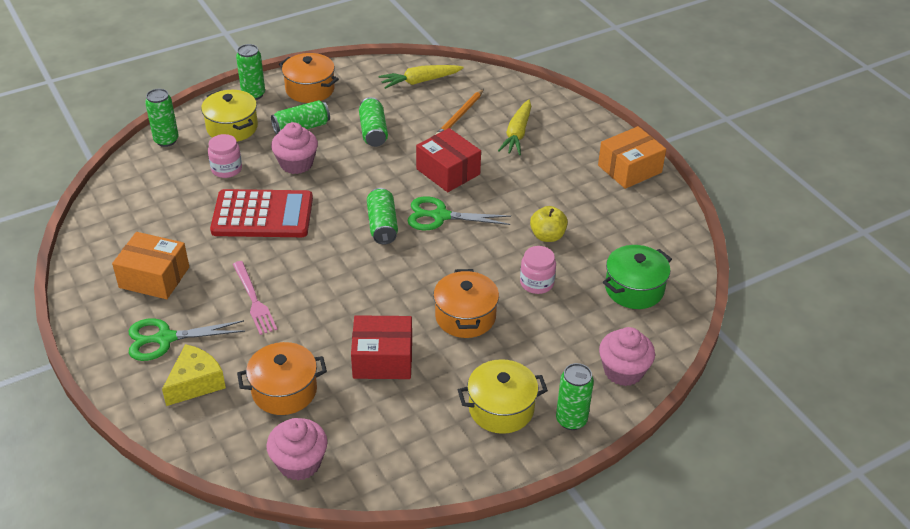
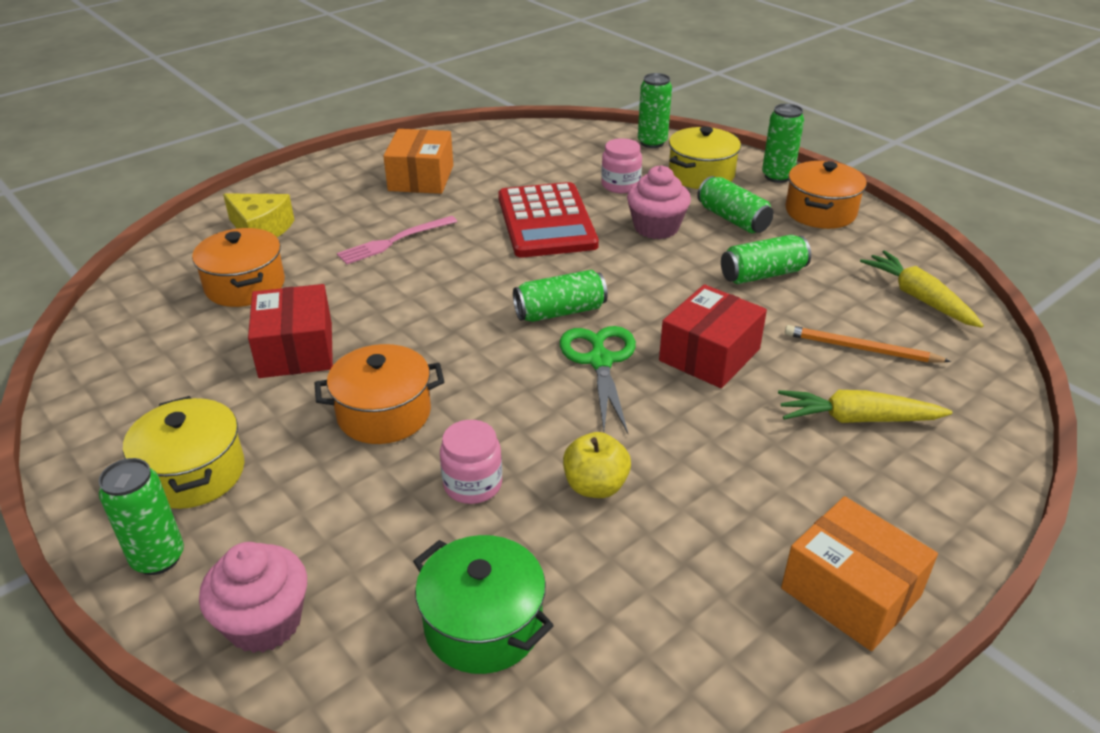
camera: 80 degrees right, 5 degrees down
(165, 338) = (328, 201): green scissors -> none
(299, 463) = (129, 314): pink cupcake -> none

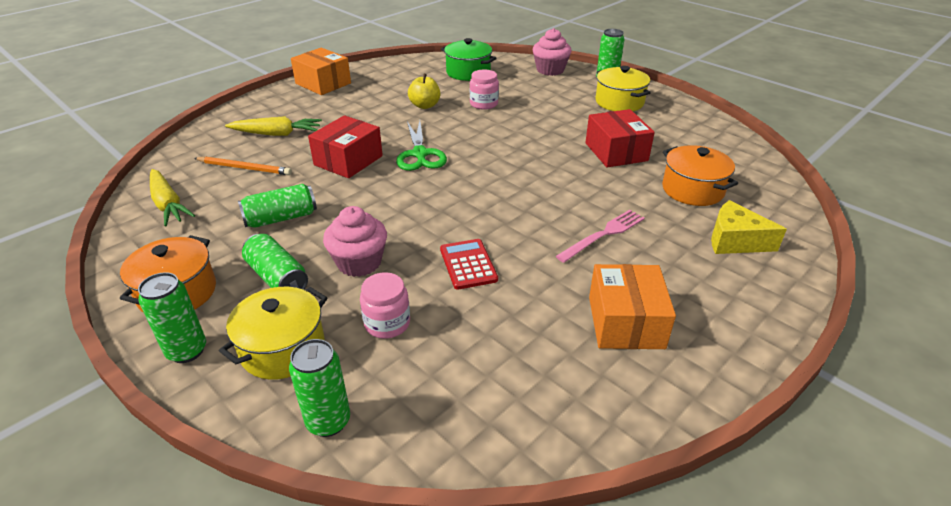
camera: 175 degrees right, 0 degrees up
(384, 414) = (541, 125): orange pot -> none
(546, 221) = (468, 264): red calculator -> red calculator, size x0.54
(560, 312) = (448, 182): green can -> none

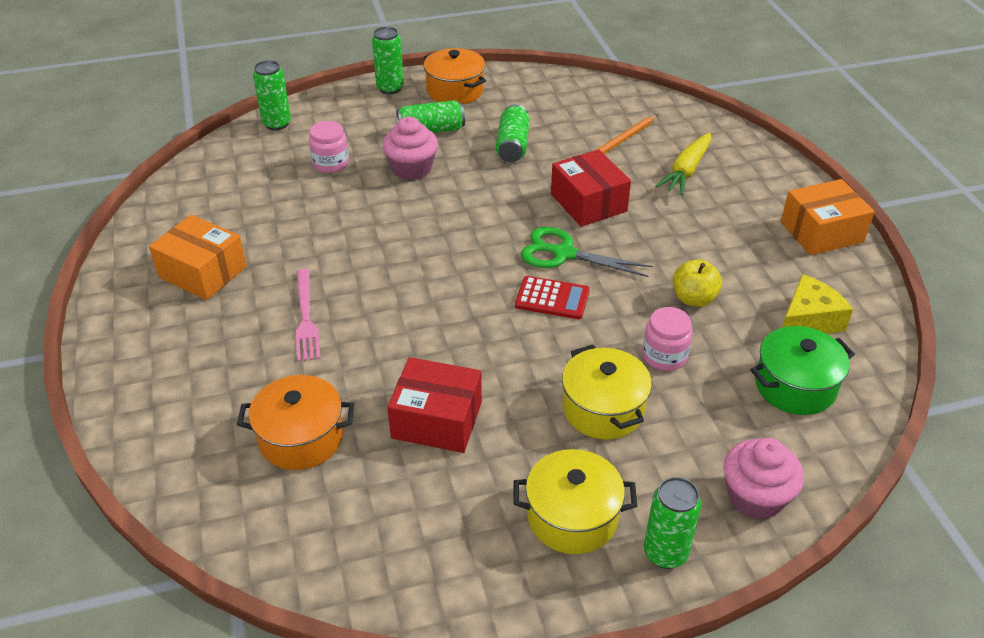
camera: 120 degrees right, 5 degrees up
(168, 204) = (584, 98): yellow carrot -> none
(283, 348) = (353, 120): yellow pot -> yellow pot (603, 409)
(468, 264) = (352, 220): red calculator -> red calculator (552, 298)
(735, 241) = (199, 408): yellow cheese -> yellow cheese (808, 320)

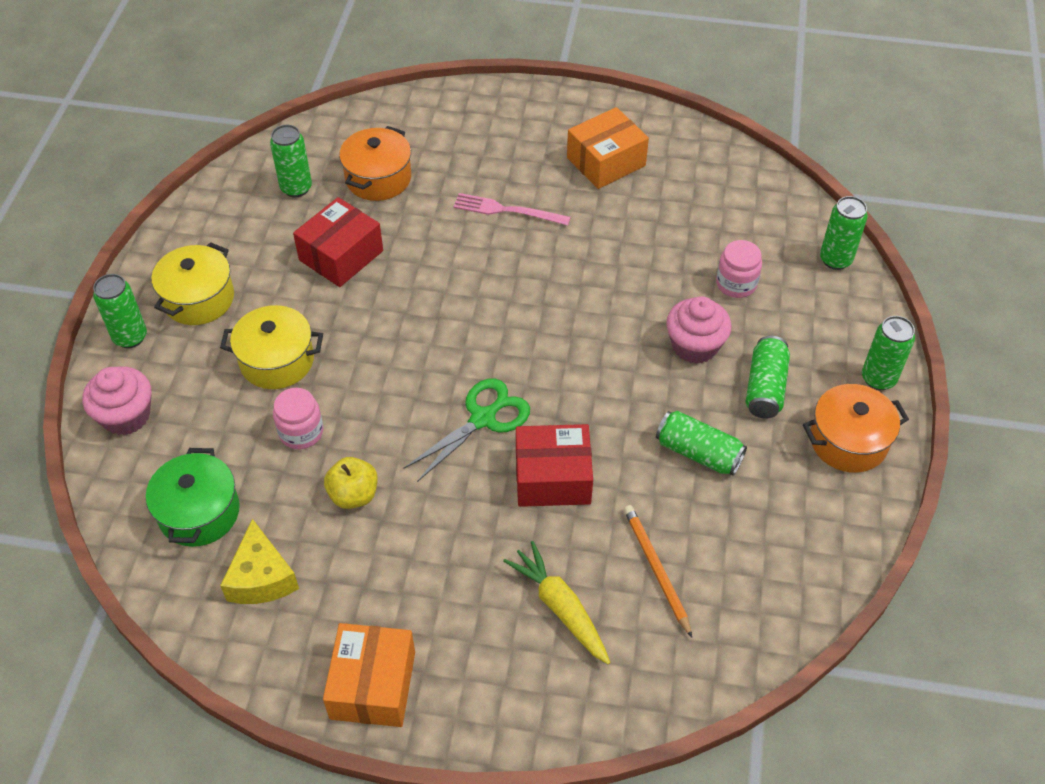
camera: 115 degrees right, 10 degrees up
(352, 509) = (296, 188): none -> green can
(552, 298) = (426, 382): red calculator -> none

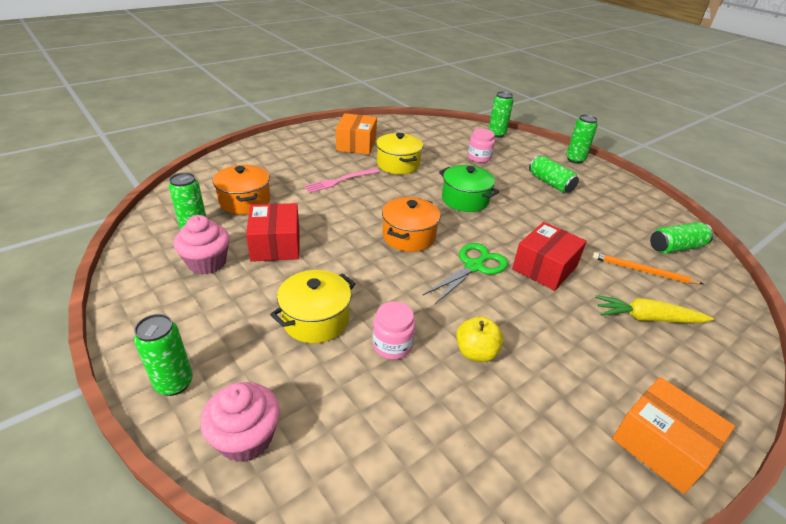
camera: 50 degrees left, 15 degrees down
(198, 299) = (203, 323): yellow pot -> yellow pot (398, 164)
(199, 512) = (402, 451): green pot -> green pot (465, 200)
(261, 578) = (507, 451): yellow cheese -> none
(483, 419) = (473, 266): green scissors -> green scissors turned 45 degrees clockwise
(694, 346) = (503, 185): pink cupcake -> pink cupcake (207, 262)
(698, 453) = (573, 218): green can -> green can (676, 247)
(848, 441) = (604, 183): orange pot -> orange pot (409, 236)

